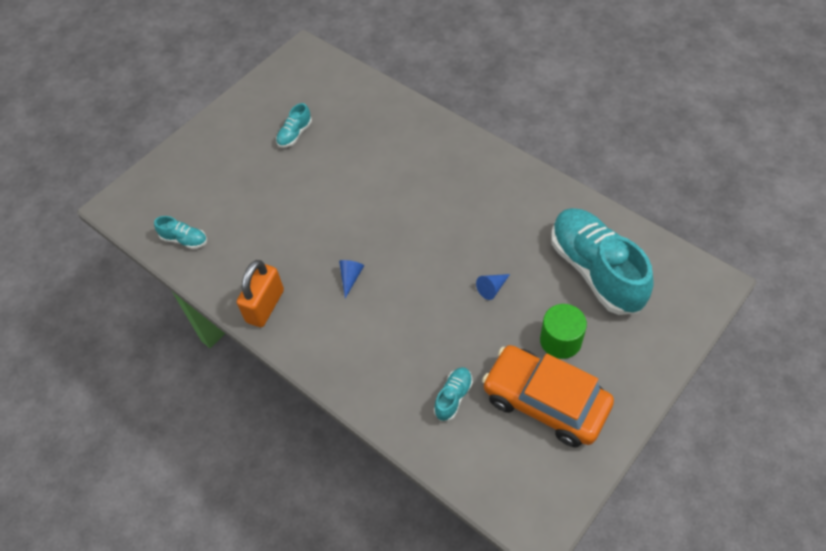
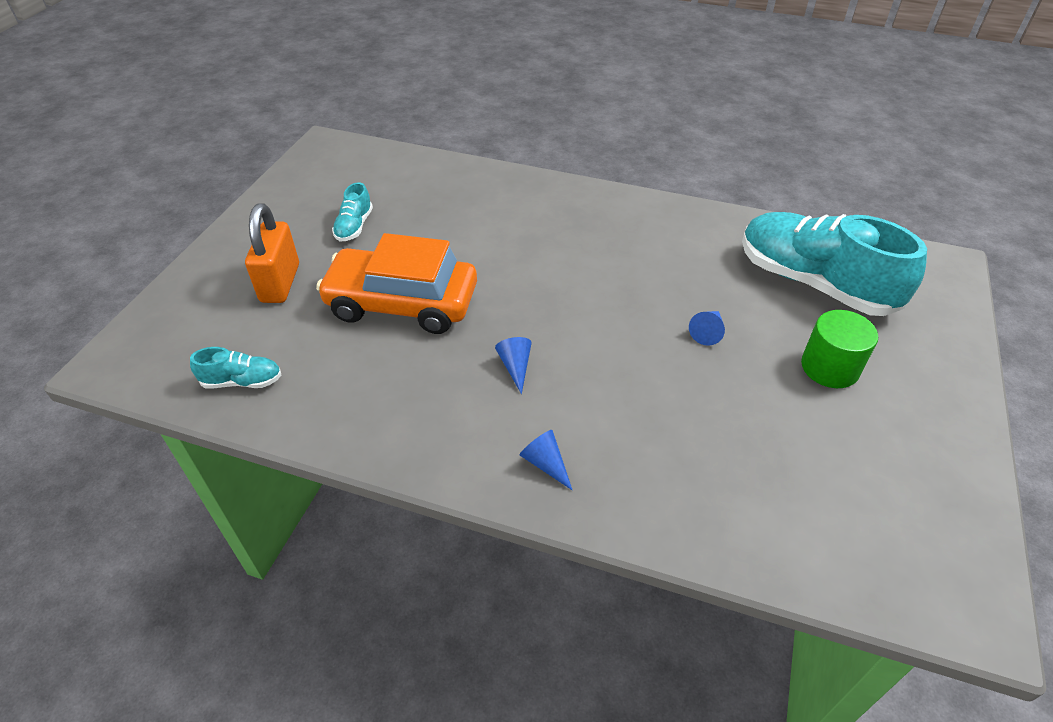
camera: 25 degrees left, 10 degrees down
(265, 306) = (408, 435): orange padlock -> orange padlock (280, 283)
(336, 350) = (545, 463): none -> blue cone
(453, 397) = (744, 475): turquoise shoe -> none
(545, 402) = (864, 444): orange car -> orange car (402, 303)

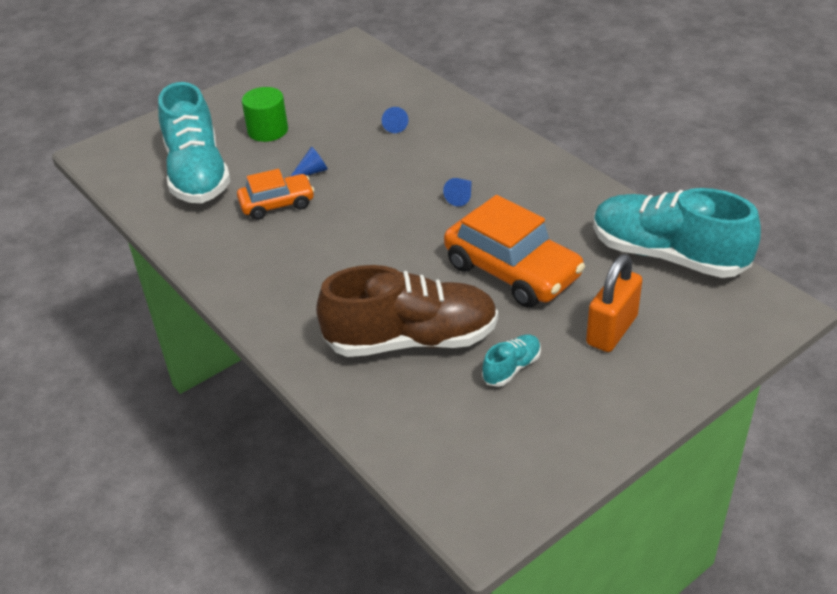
camera: 145 degrees left, 5 degrees down
(242, 381) = (668, 255): turquoise shoe -> turquoise shoe, size x2.34
(449, 218) = (411, 340): none -> brown shoe
(545, 463) = (487, 145): blue cone -> blue cone (394, 125)
(693, 283) = (277, 204): none -> orange car

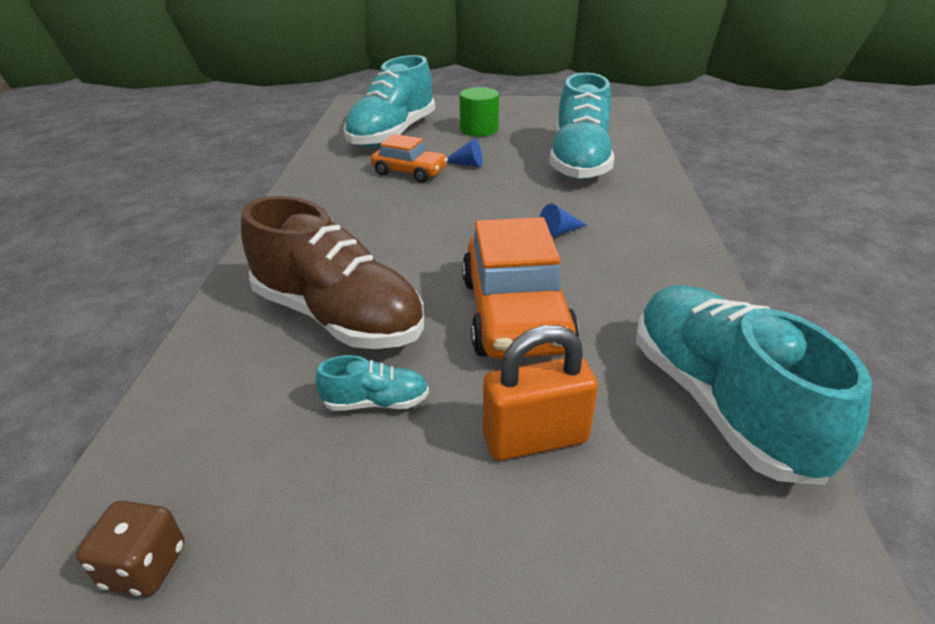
camera: 40 degrees right, 5 degrees down
(394, 125) = (579, 161): blue cone -> turquoise shoe
(523, 509) = (145, 566): none -> brown dice

